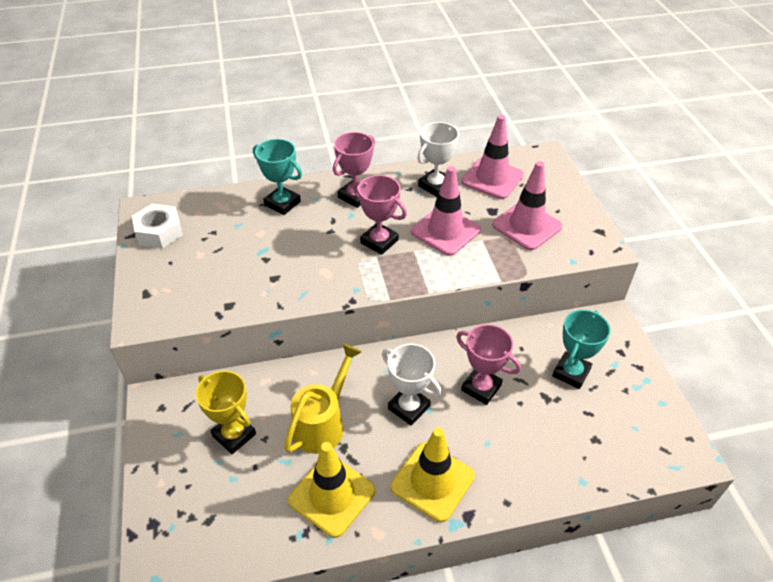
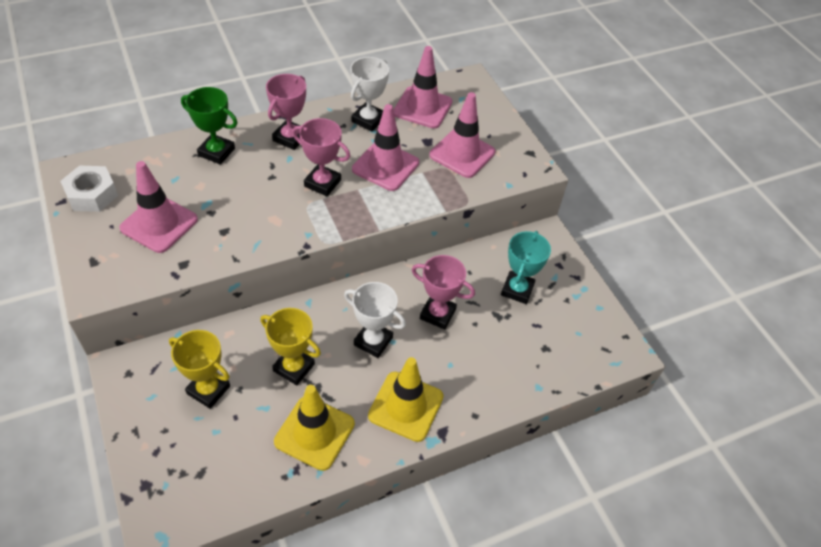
camera: 15 degrees left, 5 degrees up
(214, 265) = (159, 224): none -> pink traffic cone
(282, 203) = (216, 152): turquoise trophy -> green trophy
(323, 424) = (294, 367): yellow watering can -> yellow trophy

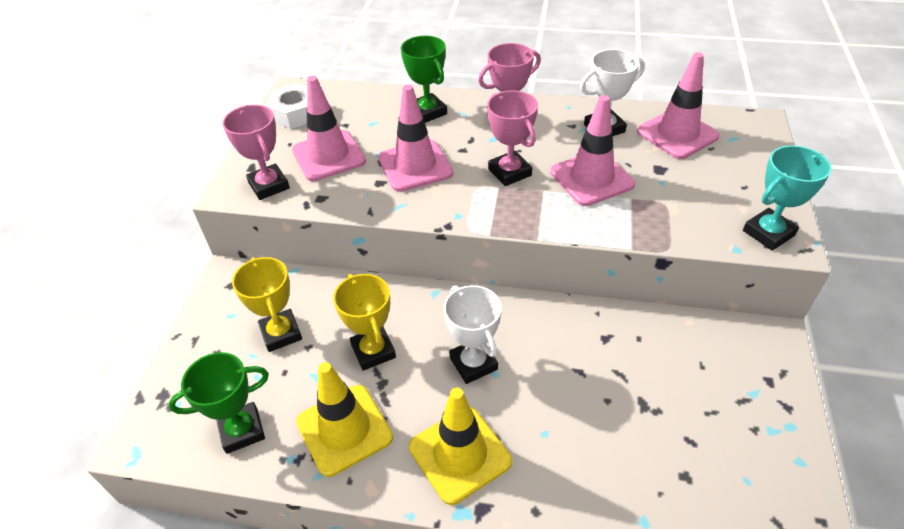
camera: 40 degrees right, 5 degrees down
(236, 474) = (242, 430): none -> green trophy
(437, 314) = (567, 368): pink trophy -> pink trophy (269, 185)
(462, 154) = (695, 195): pink traffic cone -> pink traffic cone (415, 166)
(517, 290) = (689, 385): turquoise trophy -> turquoise trophy (768, 233)

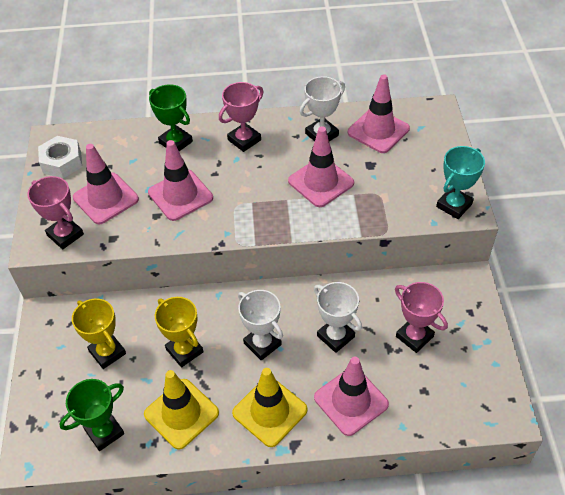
camera: 15 degrees left, 5 degrees up
(509, 172) = (257, 188): pink trophy -> pink trophy (414, 336)
(572, 374) = (335, 336): none -> white trophy
(575, 466) = (351, 401): none -> pink traffic cone

